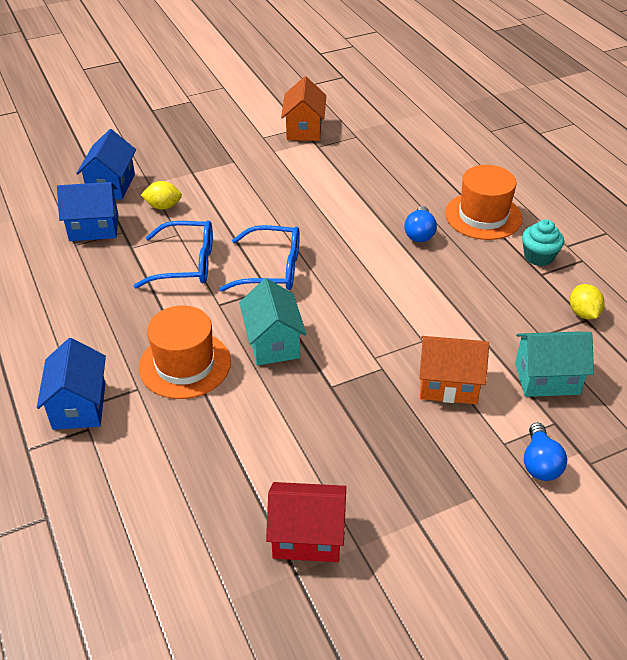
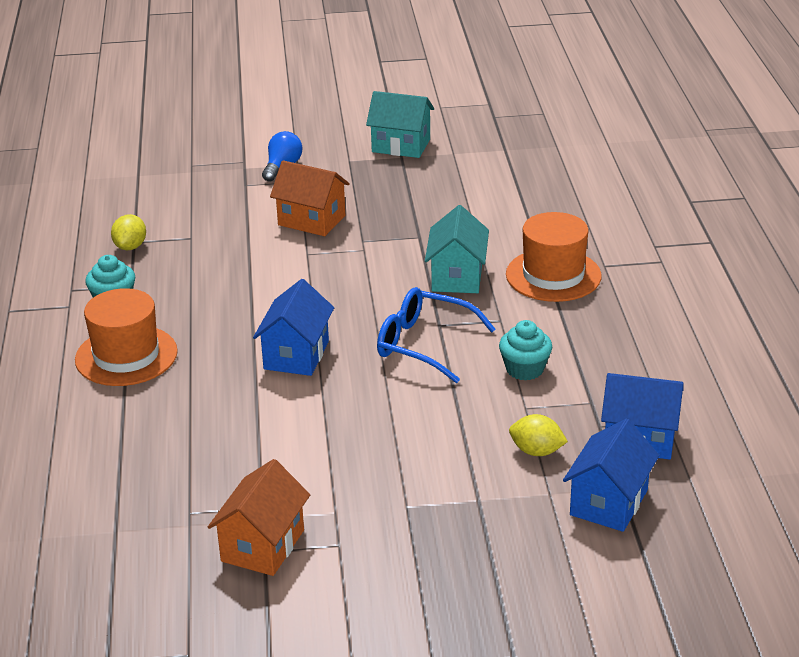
camera: 160 degrees left, 10 degrees down
(79, 406) = (663, 262): blue house -> blue house (296, 355)
(186, 264) = (524, 369): blue glasses -> turquoise cupcake
(307, 536) = (488, 162): red house -> none
(419, 233) = (222, 350): blue light bulb -> none
(547, 378) = (221, 210): turquoise house -> turquoise house (401, 146)

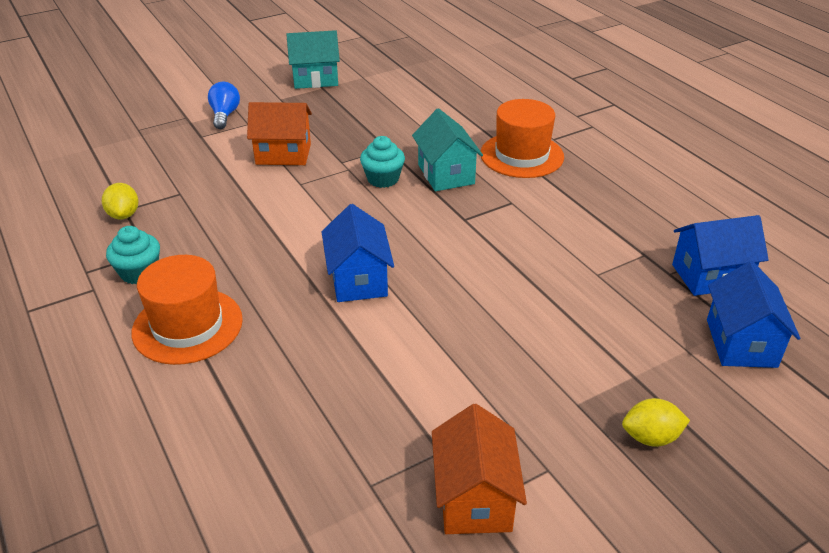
camera: 25 degrees left, 5 degrees up
(423, 344) = (465, 240): blue glasses -> none
(524, 369) = (567, 240): turquoise cupcake -> turquoise cupcake (383, 179)
(536, 451) = (641, 312): yellow lemon -> yellow lemon (651, 437)

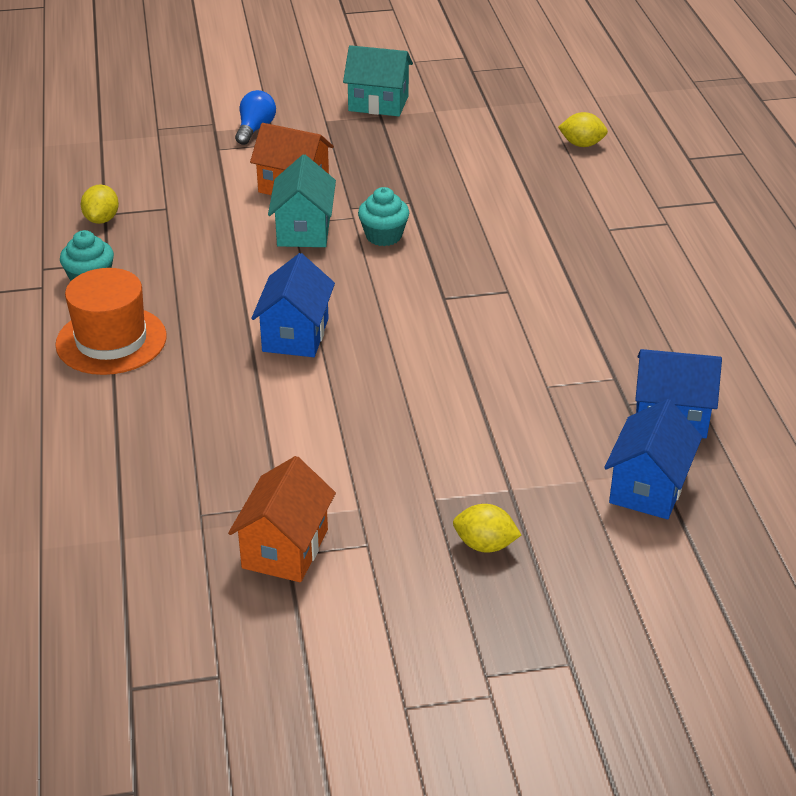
camera: 20 degrees right, 0 degrees up
(446, 174) = (456, 245): turquoise house -> turquoise house (303, 230)
(490, 82) = (582, 144): none -> yellow lemon
(521, 155) = (557, 241): orange hat -> none

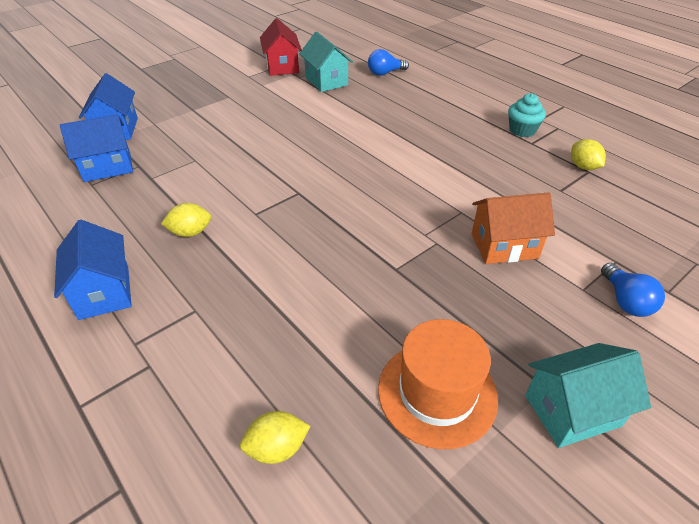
camera: 150 degrees right, 5 degrees up
(111, 340) = (461, 108): orange hat -> orange hat (437, 393)
(126, 455) = (385, 73): none -> blue light bulb
(285, 549) = (282, 66): orange house -> red house
(295, 335) = (369, 140): blue house -> blue house (104, 292)
(303, 230) = (446, 208): turquoise house -> turquoise house (326, 81)
(383, 236) = (384, 226): turquoise cupcake -> none
(485, 545) = (194, 89): yellow lemon -> yellow lemon (190, 232)

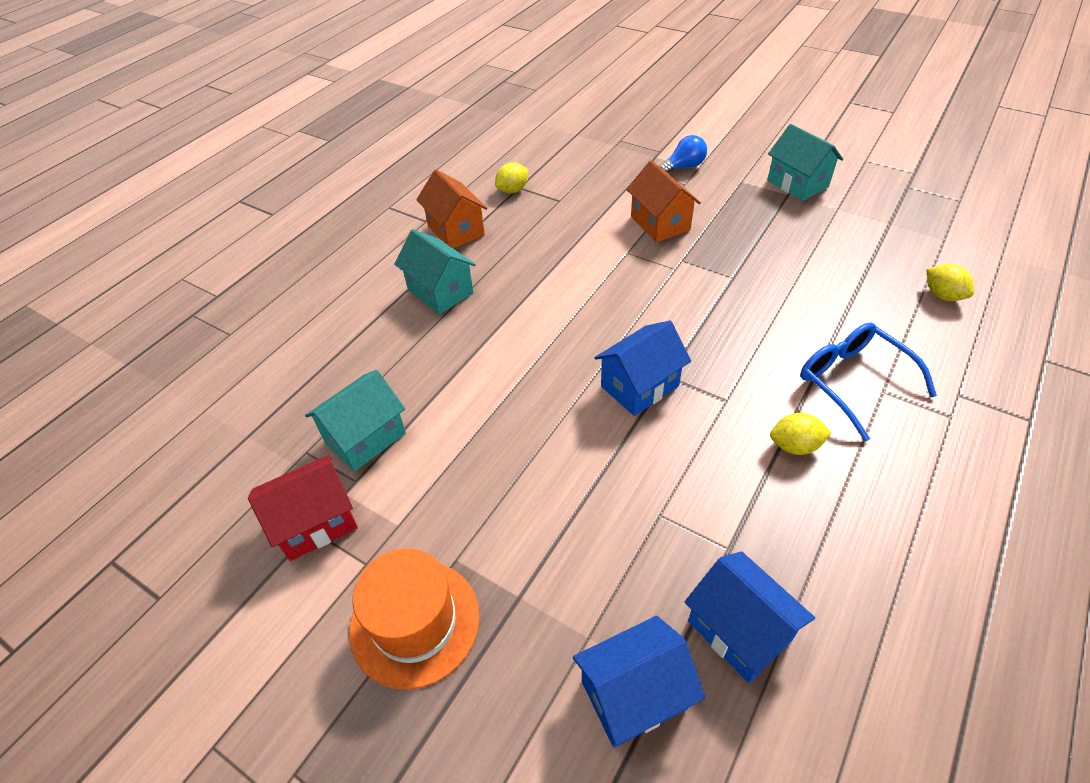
camera: 105 degrees left, 5 degrees up
(104, 292) = (927, 477): blue house -> blue house (639, 386)
(190, 232) = (794, 446): yellow lemon -> yellow lemon turned 60 degrees counterclockwise
(219, 294) = (852, 381): none -> blue glasses
(385, 73) = (324, 373): blue light bulb -> none
(437, 393) = (834, 235): orange hat -> orange hat (415, 622)
(445, 115) = (440, 291): none -> turquoise house
(522, 130) = (456, 230): turquoise cupcake -> orange house

